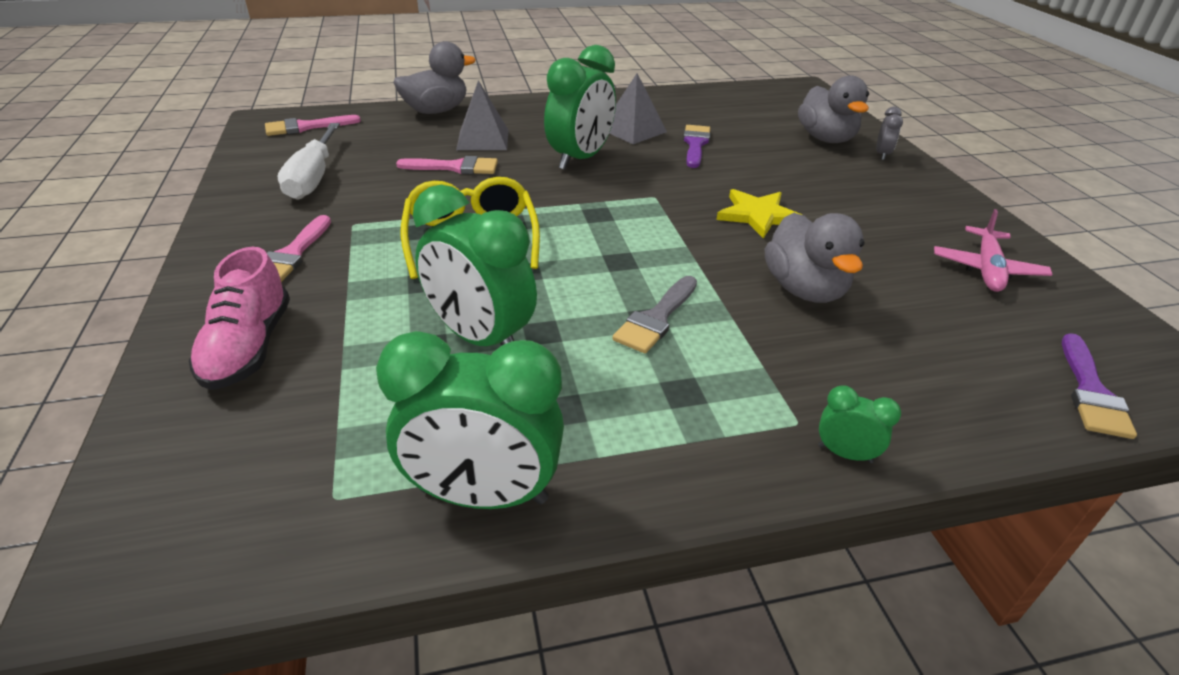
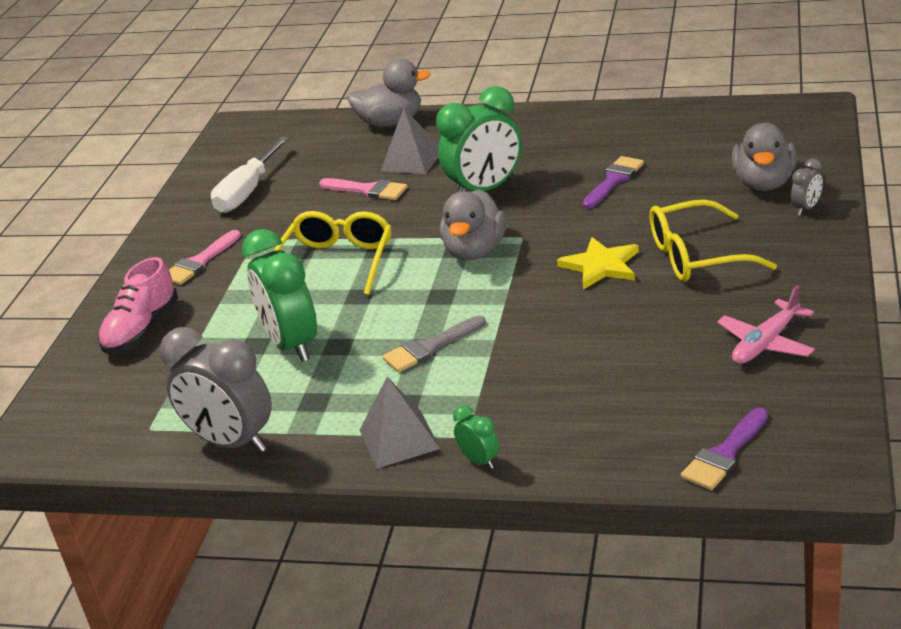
camera: 30 degrees right, 5 degrees down
(306, 127) = (267, 135): pink brush -> none
(483, 495) = (232, 442): green clock -> grey clock
(633, 130) = (564, 158): grey pyramid -> grey pyramid (399, 439)
(804, 289) = (573, 340): grey duck -> grey duck (475, 251)
(837, 199) = (697, 256): none -> yellow glasses

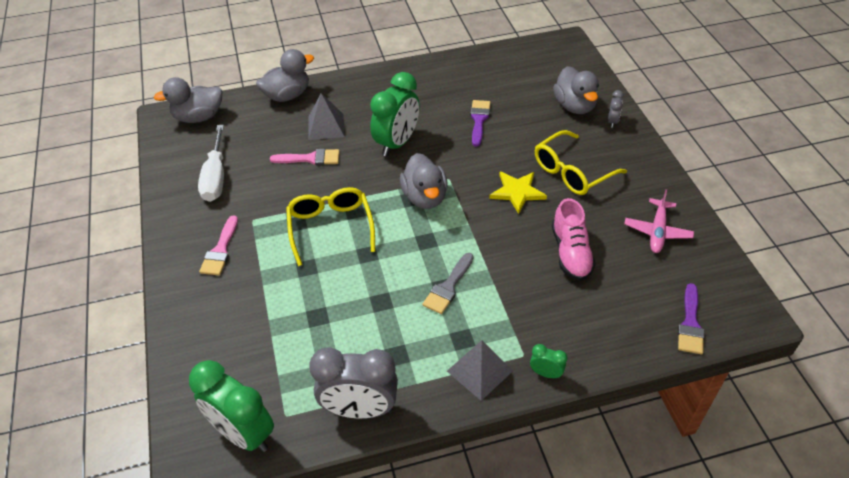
camera: 30 degrees left, 15 degrees up
(142, 330) = (215, 325): pink shoe -> pink shoe (571, 253)
(273, 131) = (199, 117): none -> grey duck
(292, 344) = (346, 309): green clock -> green clock (243, 433)

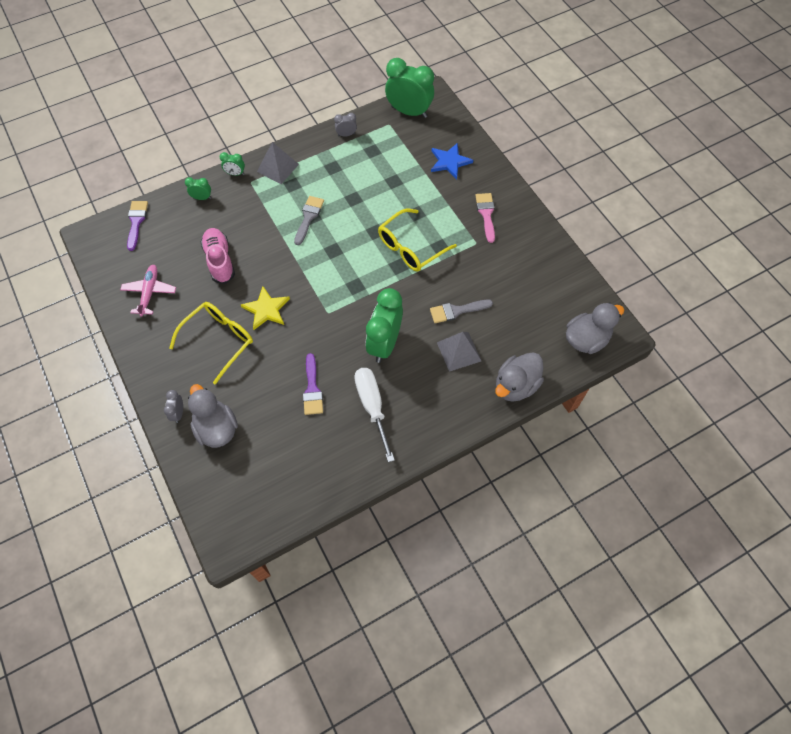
camera: 165 degrees right, 15 degrees up
(215, 177) = (528, 276): white screwdriver -> white screwdriver (372, 407)
(226, 330) = (449, 162): none -> blue star
(310, 158) = (456, 311): pink brush -> grey brush
(331, 228) = (411, 247): yellow glasses -> yellow glasses turned 75 degrees clockwise
(360, 409) = (346, 135): grey clock -> grey clock, size x0.45
(425, 197) = (344, 289): grey duck -> none
(596, 343) = (202, 198): none -> green clock

